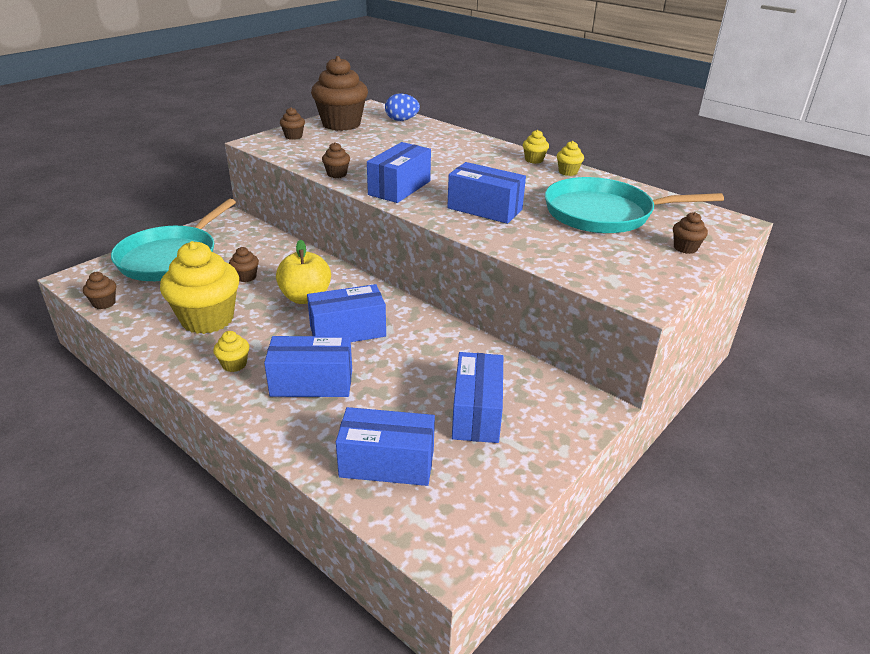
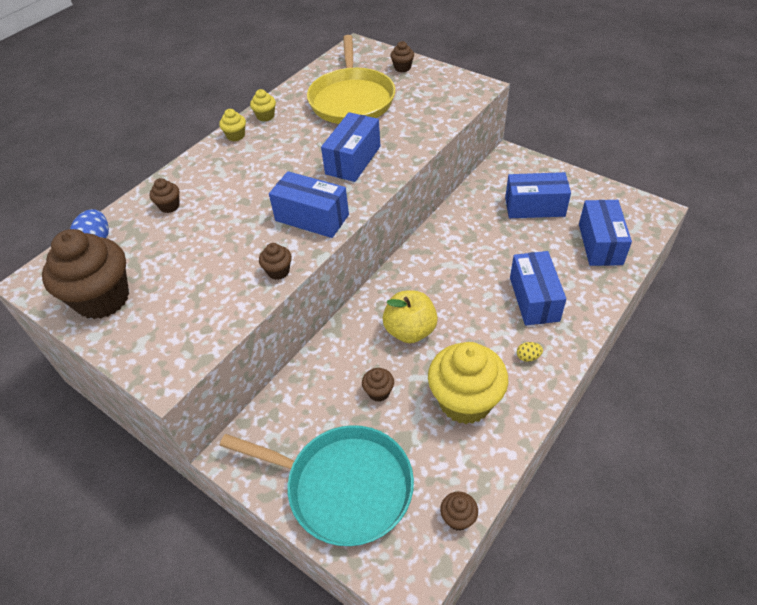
camera: 90 degrees left, 15 degrees up
(234, 364) = (528, 357): yellow cupcake -> yellow egg
(293, 136) = (146, 339): brown cupcake -> brown cupcake (169, 206)
(347, 331) = (458, 290): blue box -> none
(604, 213) = (351, 99): turquoise pan -> yellow pan

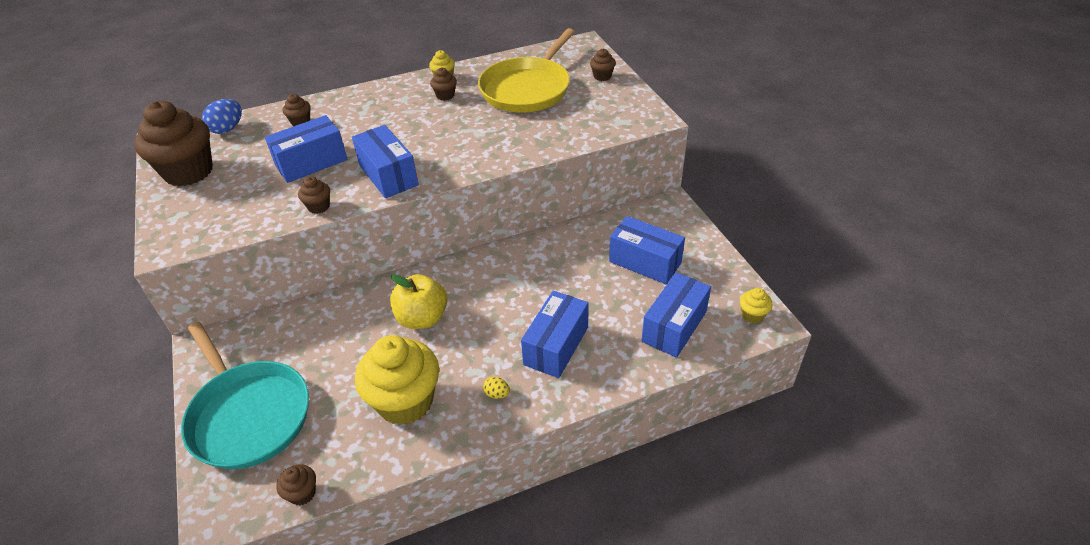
camera: 30 degrees right, 5 degrees down
(236, 136) = (404, 85): yellow cupcake -> yellow cupcake (752, 315)
(353, 160) = (472, 141): blue box -> blue box (311, 163)
(379, 392) = (347, 355): brown cupcake -> brown cupcake (445, 95)

